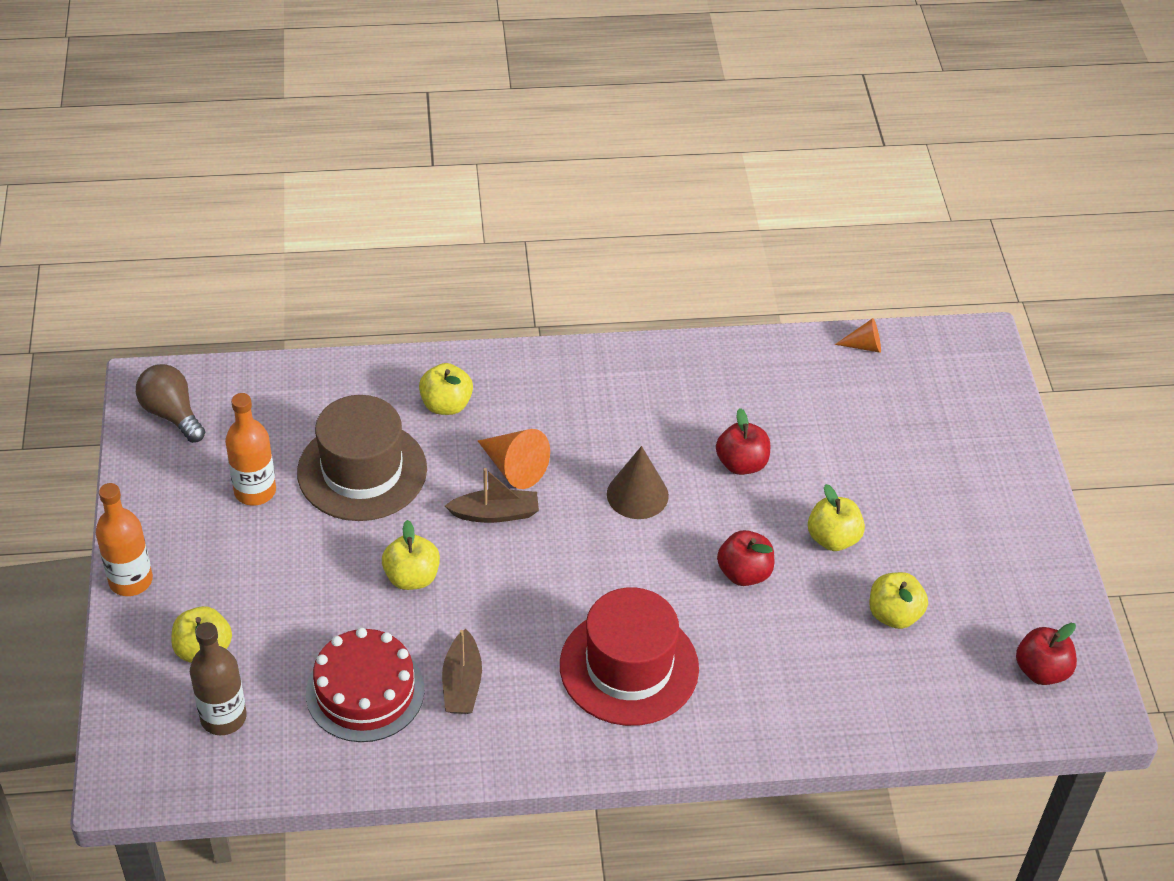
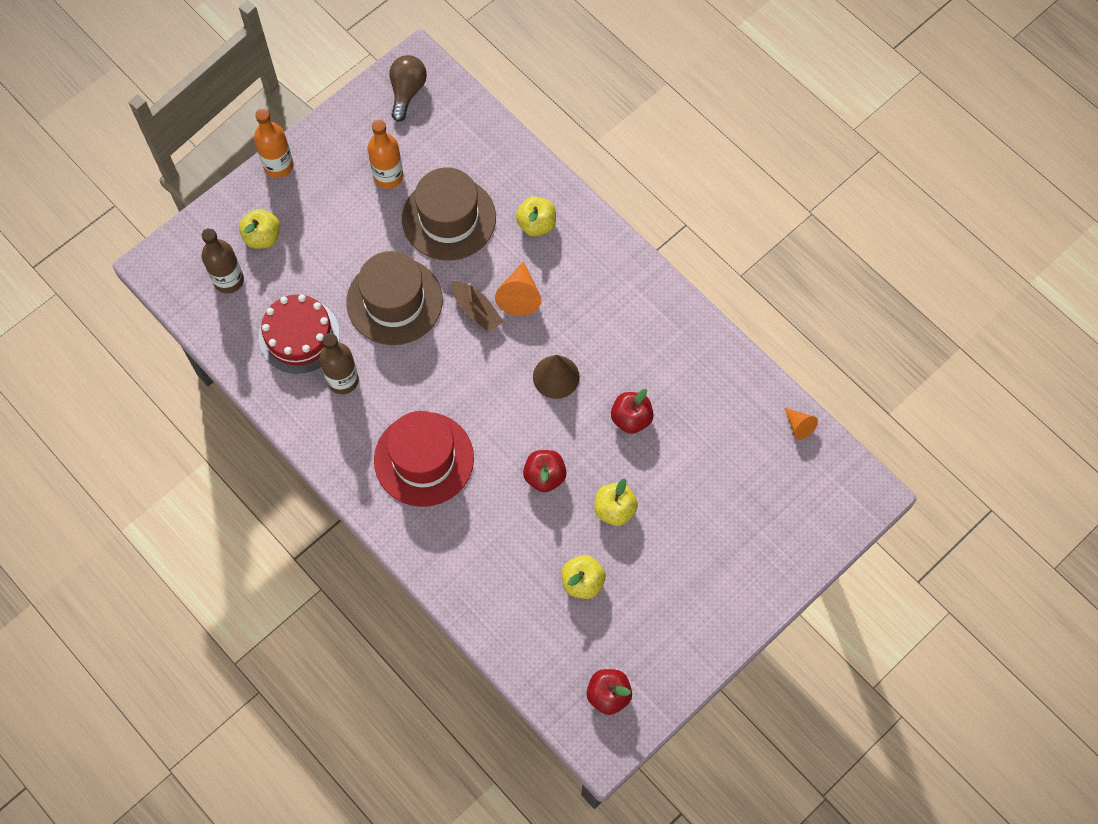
camera: 55 degrees right, 20 degrees up
(412, 577) = (394, 301): yellow apple -> brown hat
(462, 683) = (343, 380): brown boat -> brown bottle

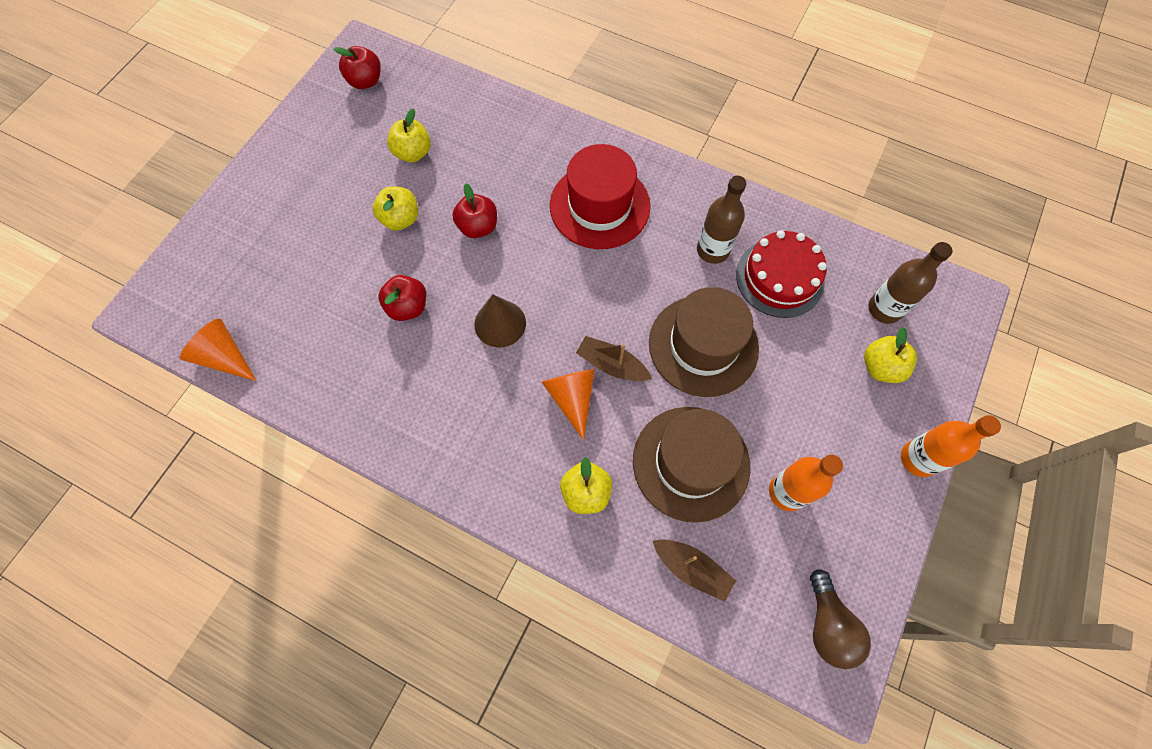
camera: 160 degrees right, 0 degrees up
(482, 152) = (692, 569): none -> brown boat
(799, 426) = (225, 357): orange cone -> orange cone, size x1.64

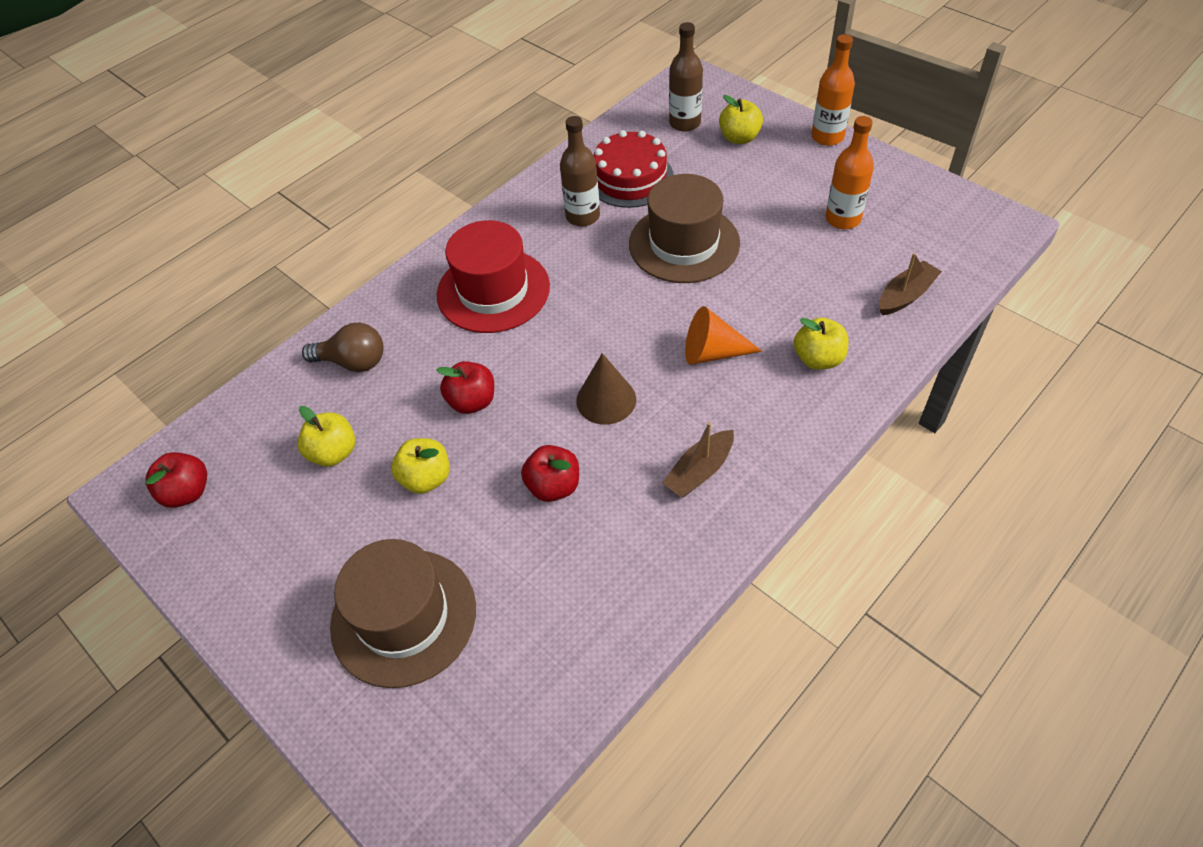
camera: 70 degrees left, 15 degrees down
(225, 357) = (554, 713): orange cone -> none
(612, 365) = (685, 314): brown boat -> brown boat (699, 471)
(691, 463) = (803, 276): brown hat -> brown hat (403, 617)
(828, 625) = (963, 220): brown light bulb -> brown light bulb (353, 362)

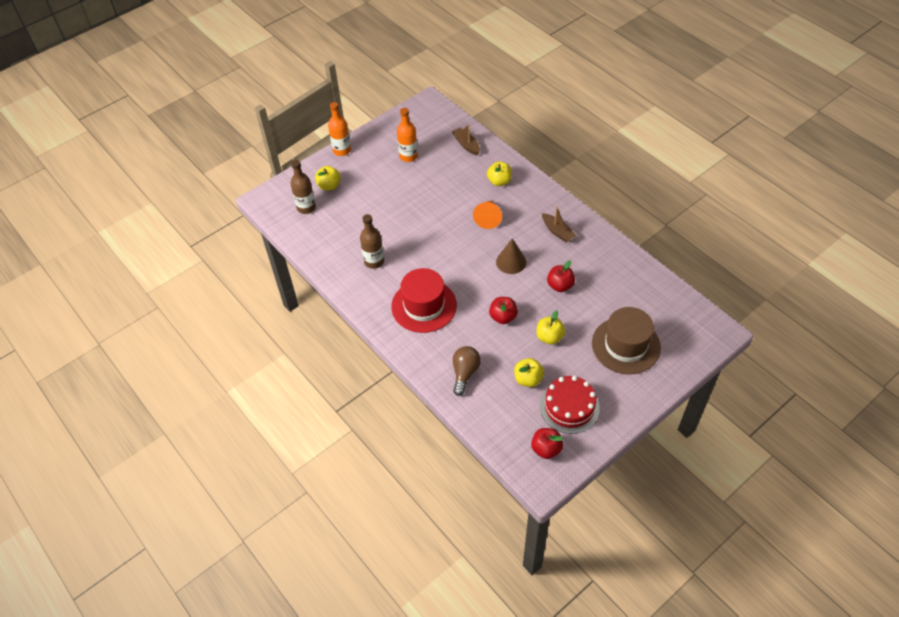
camera: 85 degrees left, 0 degrees up
(630, 178) = (348, 237): red cake -> red cake (569, 407)
(684, 243) = (409, 220): brown hat -> none

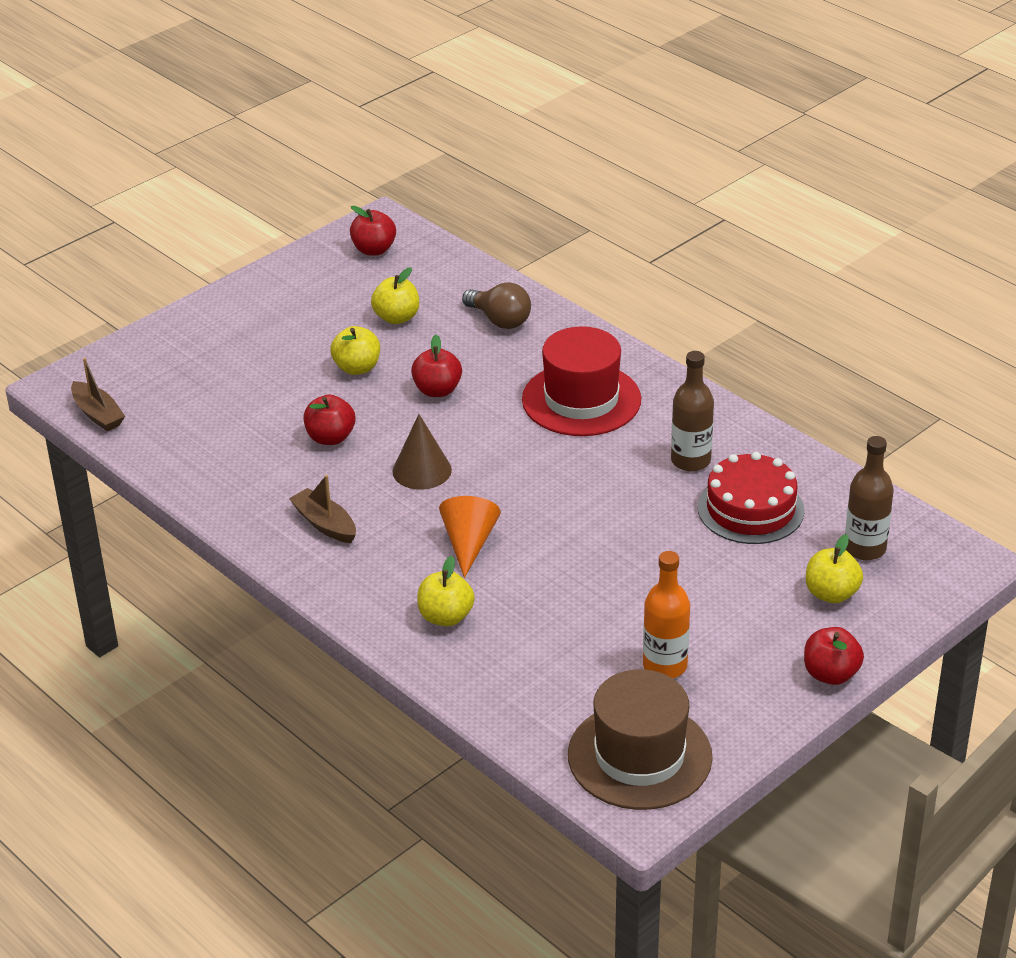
camera: 175 degrees right, 15 degrees down
(342, 150) = (830, 674): orange bottle -> red apple
(465, 373) = (500, 320): brown light bulb -> brown light bulb turned 60 degrees counterclockwise
(466, 145) = (527, 698): brown boat -> brown boat (98, 414)
(569, 407) = (334, 291): red cake -> red cake (750, 509)
(626, 345) = (228, 363): brown hat -> brown hat (639, 756)

